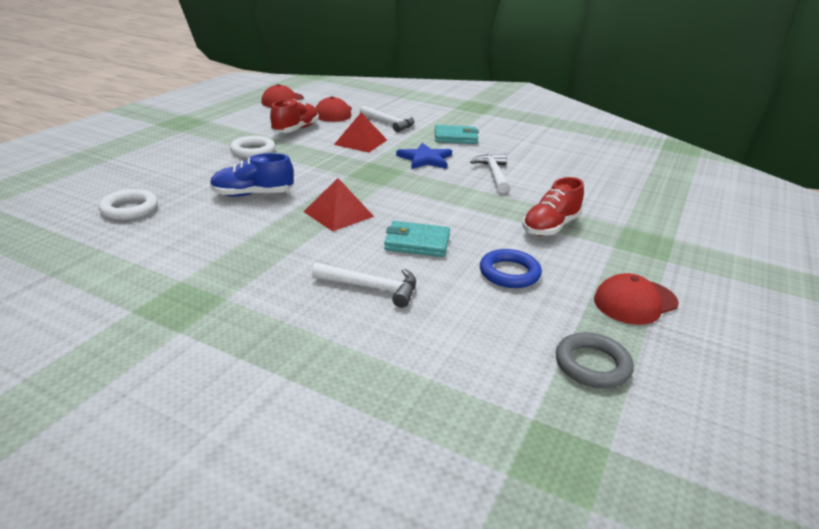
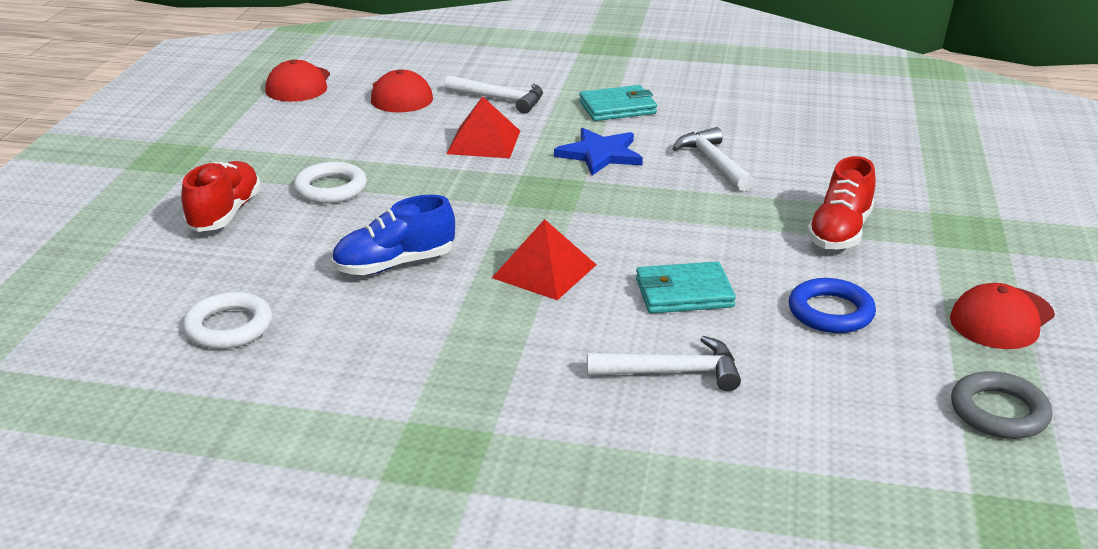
camera: 15 degrees left, 0 degrees up
(296, 129) = (365, 137): red shoe -> red shoe (225, 214)

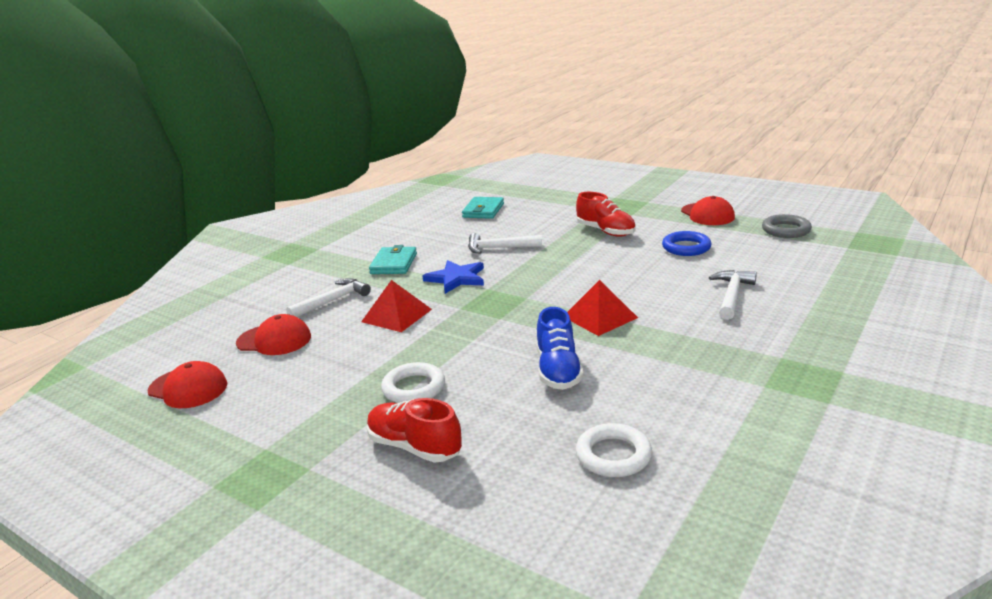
camera: 65 degrees left, 5 degrees down
(684, 293) = (649, 280): turquoise wallet -> turquoise wallet (483, 210)

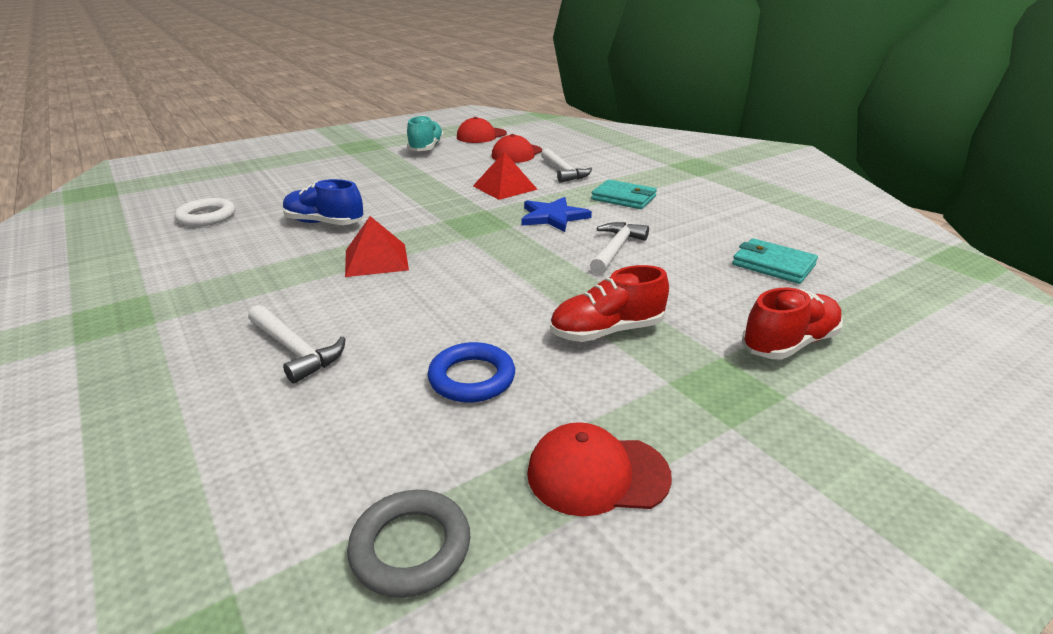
camera: 110 degrees right, 5 degrees up
(264, 409) = (426, 148): none -> turquoise shoe
(414, 388) = (385, 180): white ring -> none
(414, 447) = (322, 174): red shoe -> red shoe (789, 344)

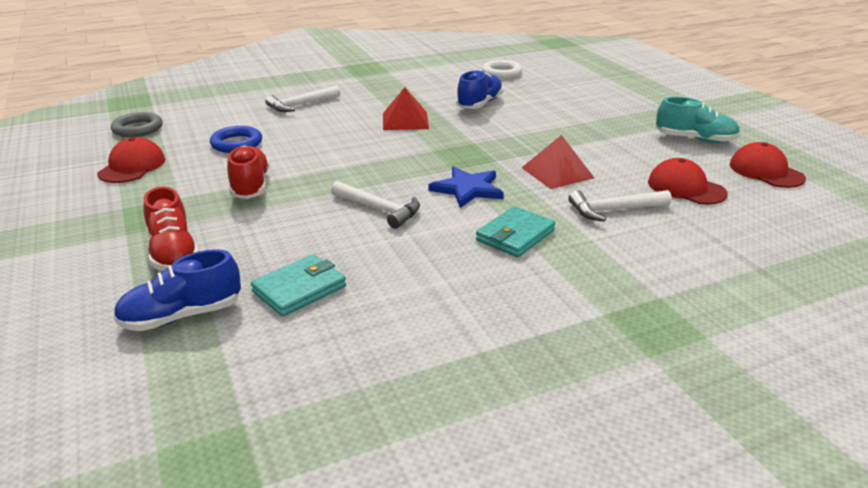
camera: 100 degrees right, 0 degrees up
(868, 309) = (182, 316): none -> blue shoe

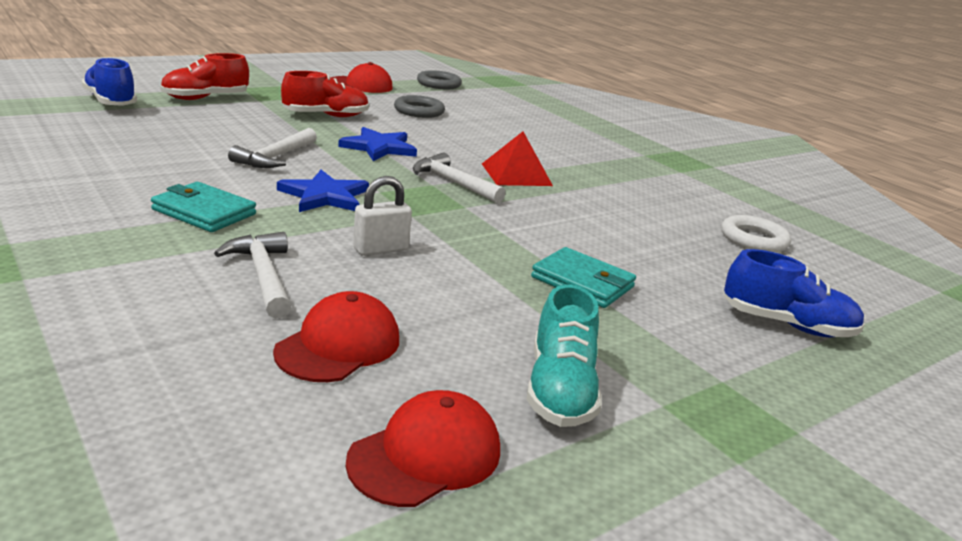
camera: 75 degrees right, 5 degrees down
(236, 143) = (419, 111): blue ring -> grey ring
(299, 289) = (132, 130): turquoise wallet -> turquoise wallet (582, 282)
(300, 105) = (532, 132): white hammer -> white hammer (453, 182)
(347, 165) = (379, 147): none -> blue star
(479, 104) = (603, 217): blue shoe -> blue shoe (786, 325)
(557, 172) = (380, 249): red pyramid -> white padlock

